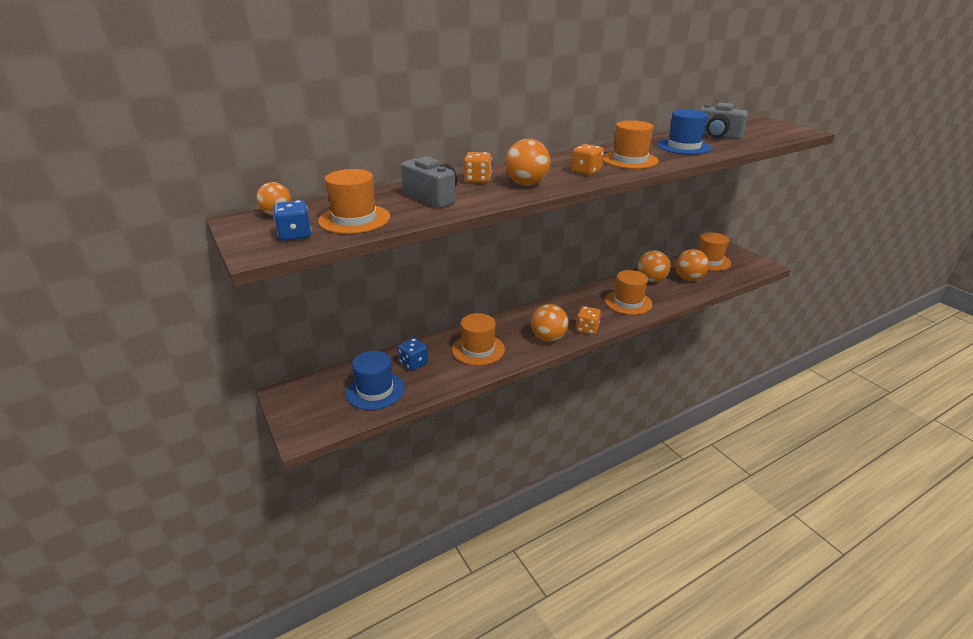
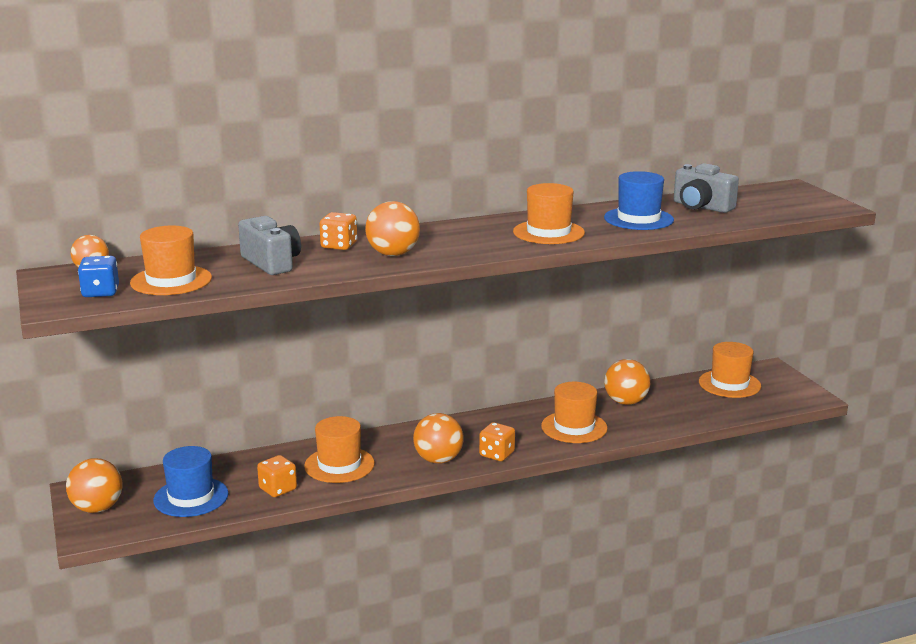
camera: 10 degrees right, 10 degrees down
(414, 363) = (250, 473): blue dice -> none
(586, 171) = (479, 243): orange dice -> orange dice (278, 489)
(689, 279) = (682, 405): orange ball -> orange ball (97, 508)

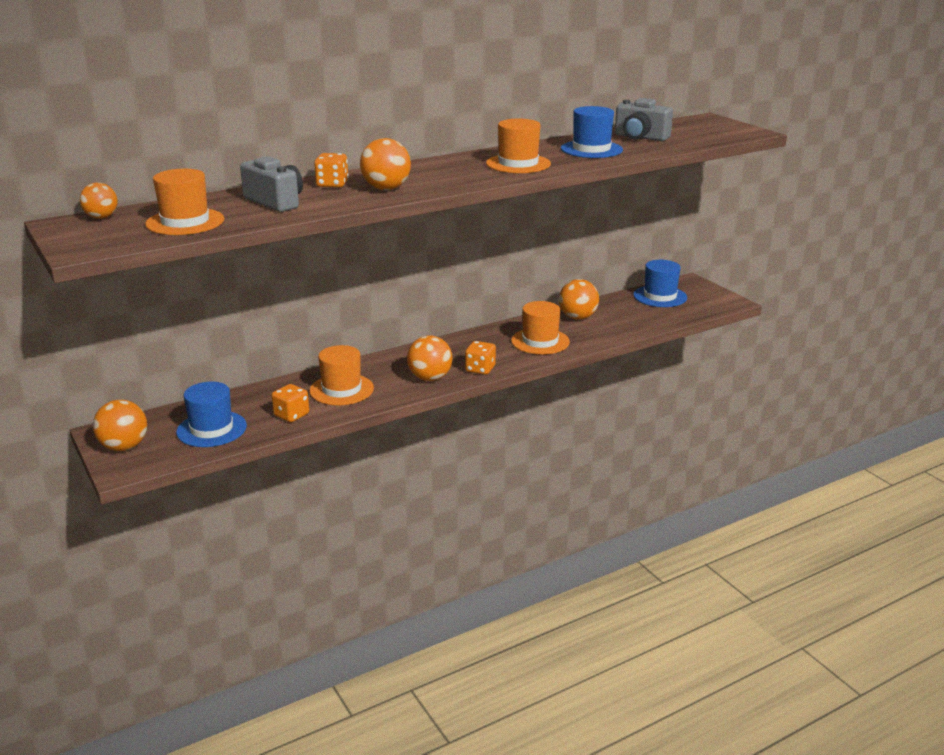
camera: 10 degrees left, 5 degrees up
(100, 292) = (120, 236): blue dice -> none
(729, 384) = (660, 296): orange hat -> blue hat

